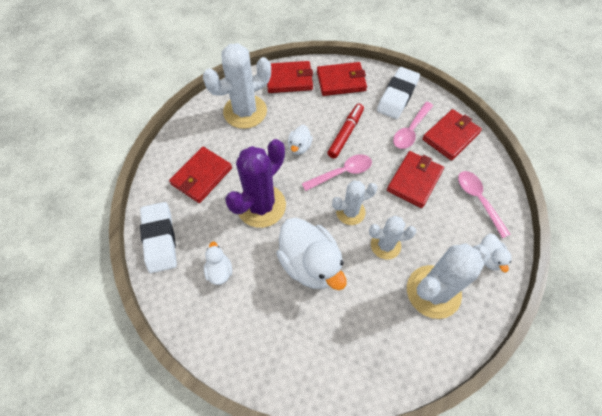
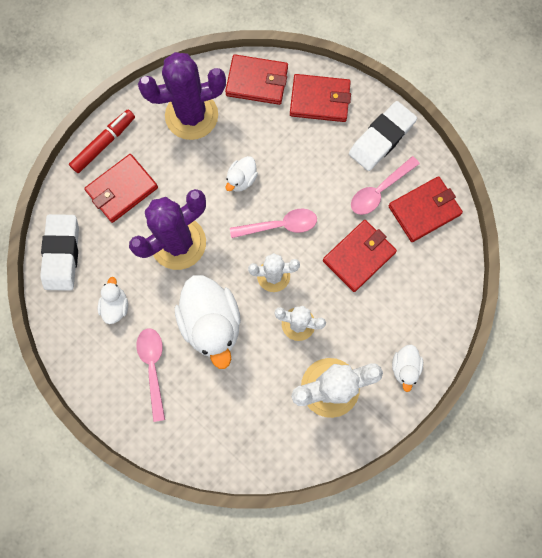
camera: 15 degrees right, 15 degrees up
(245, 111) = (191, 115): white cactus -> purple cactus
(345, 134) = (301, 175): red marker -> red marker (104, 144)
(478, 200) = (422, 299): pink spoon -> pink spoon (153, 368)

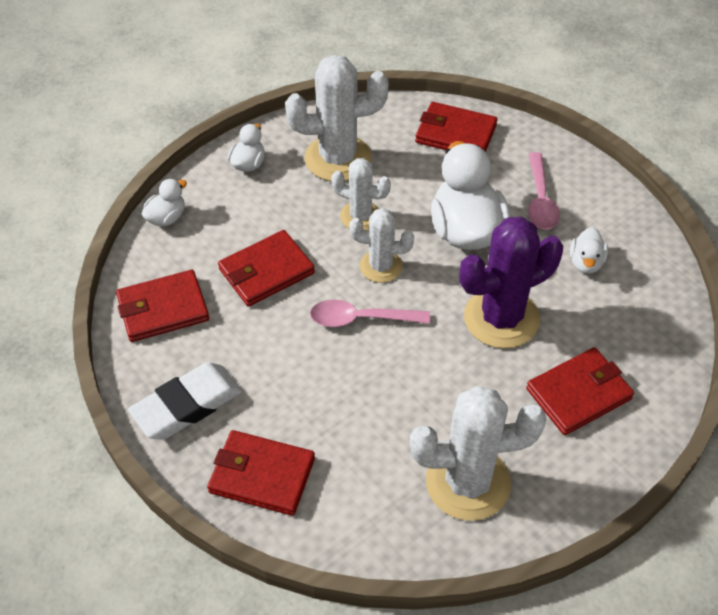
camera: 170 degrees left, 25 degrees down
(62, 254) = (660, 327): white eraser -> none
(104, 144) = (607, 461): red marker -> none
(191, 115) = (468, 482): purple cactus -> white cactus
(241, 179) = (403, 381): white duck -> white duck (166, 218)
(257, 82) = (355, 520): red wallet -> red wallet (455, 134)
(379, 190) = (213, 340): pink spoon -> none

